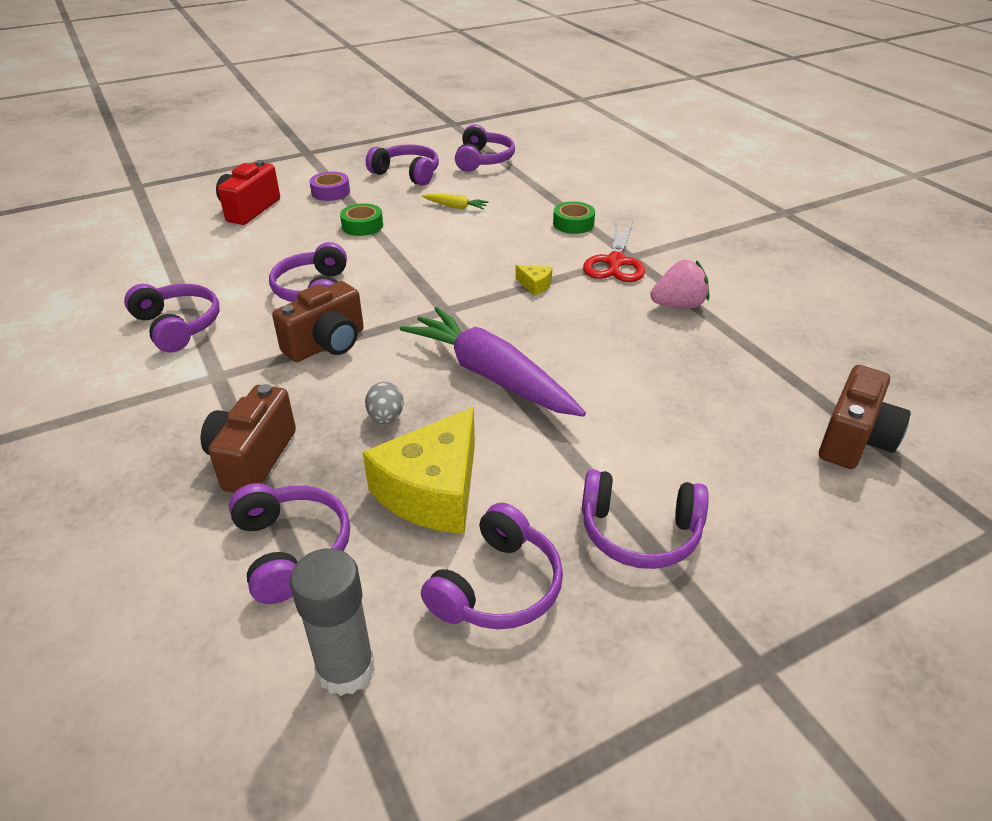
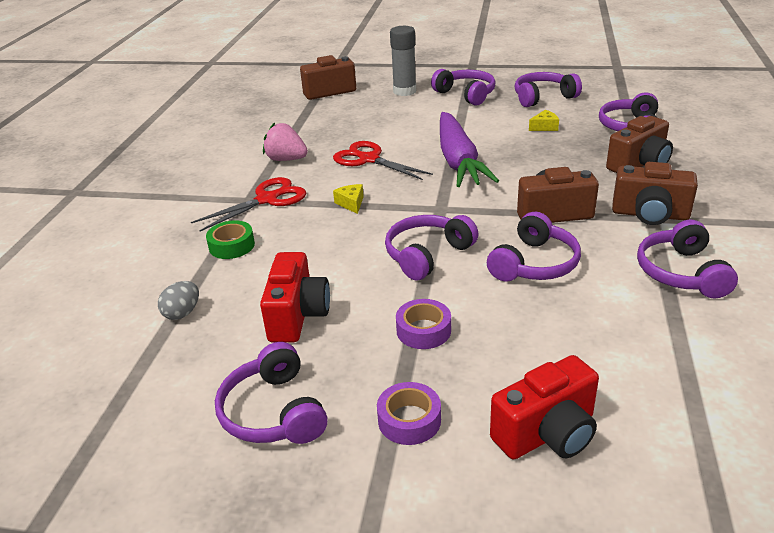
camera: 140 degrees left, 5 degrees down
(220, 379) = (650, 215): none -> brown camera
(346, 669) = (622, 96): grey glue stick -> grey glue stick (404, 91)
(362, 226) = (423, 330): green tape -> purple tape
(386, 418) = (544, 160): grey egg -> grey egg (182, 313)
(432, 491) = (544, 127): yellow cheese -> yellow cheese, size x0.41
(455, 207) = (297, 316): yellow carrot -> red camera
(483, 160) = (150, 392): purple headphones -> purple headphones (427, 255)
(594, 338) = (368, 159): none -> red scissors

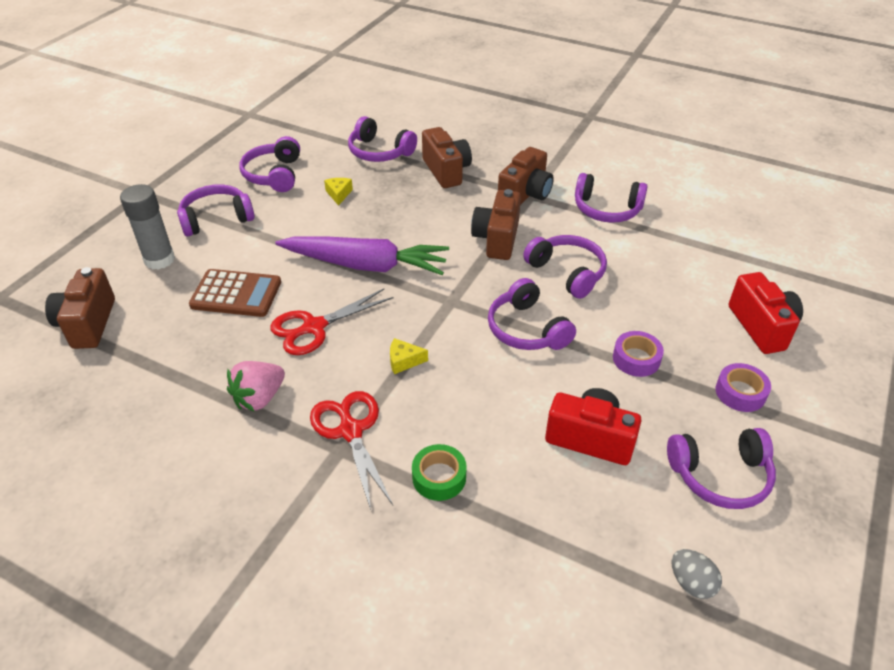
camera: 75 degrees left, 10 degrees up
(182, 313) = (555, 536): grey egg -> grey egg (691, 583)
(387, 124) = (236, 294): none -> brown calculator

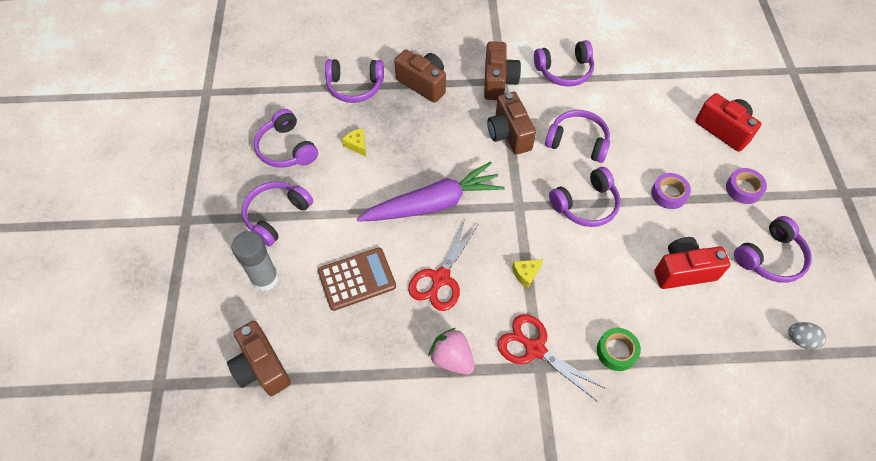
camera: 30 degrees left, 15 degrees up
(259, 398) = (452, 358): pink strawberry -> pink strawberry turned 120 degrees clockwise
(526, 329) = (586, 205): purple headphones -> purple headphones turned 60 degrees counterclockwise

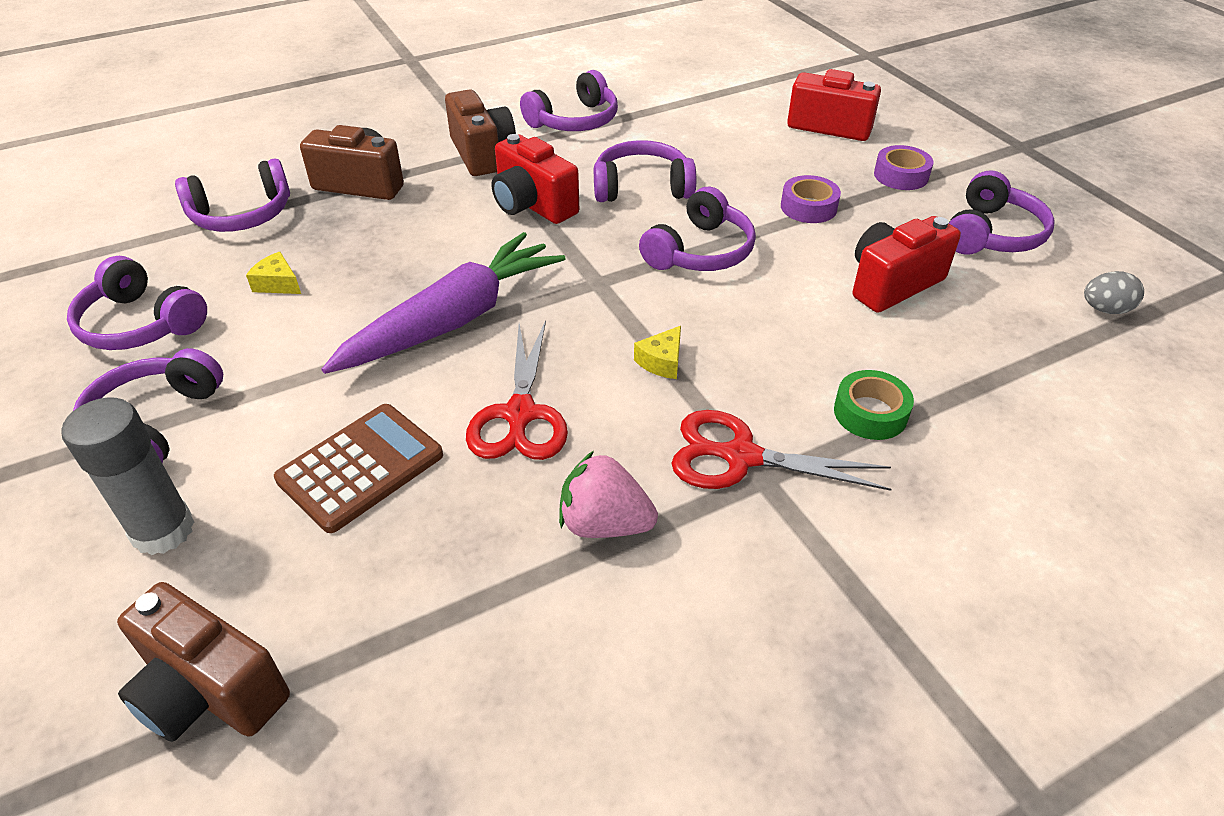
camera: 25 degrees left, 15 degrees down
(509, 134) = (532, 205): brown camera -> red camera

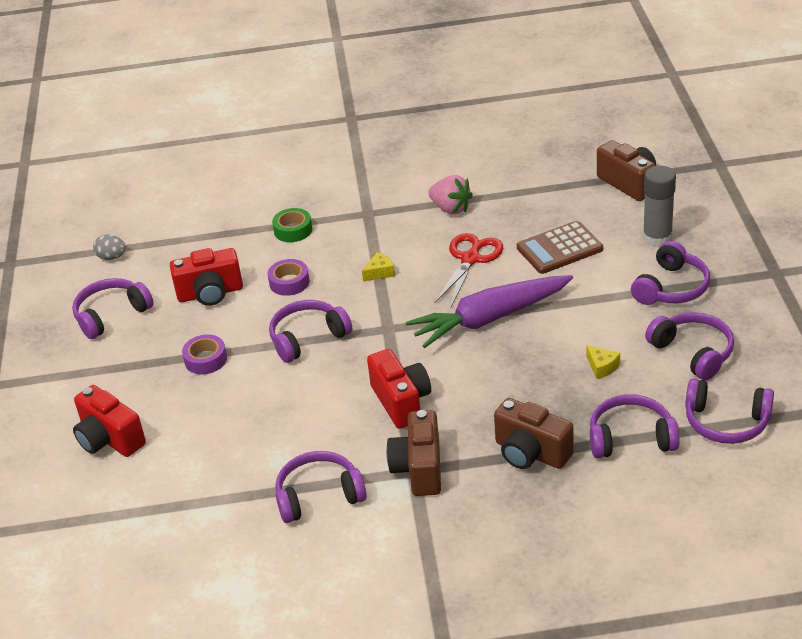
camera: 155 degrees left, 5 degrees down
(642, 187) = (310, 403): purple headphones -> purple headphones (726, 422)
(740, 456) = (371, 223): red scissors -> none
(901, 175) = (113, 375): purple tape -> purple tape (289, 282)

